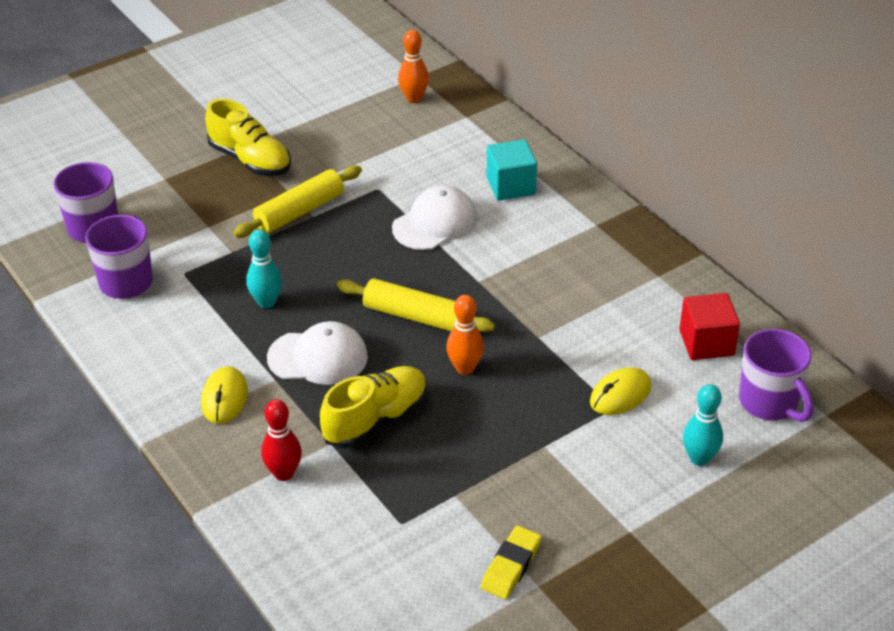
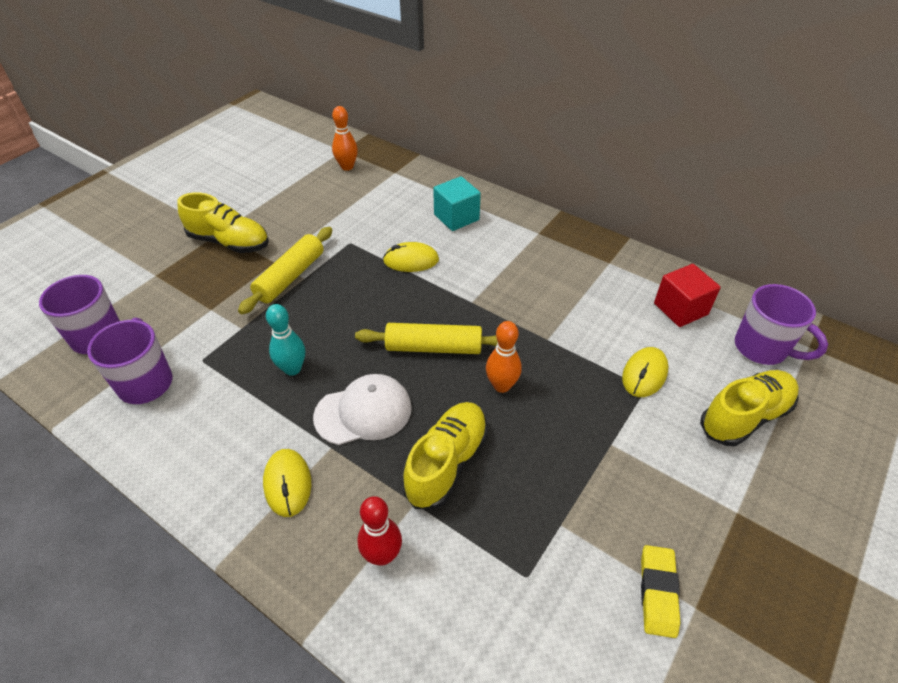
camera: 20 degrees left, 5 degrees up
(435, 223) = (411, 260): white cap -> yellow mouse
(699, 458) = (744, 416): turquoise bowling pin -> yellow shoe

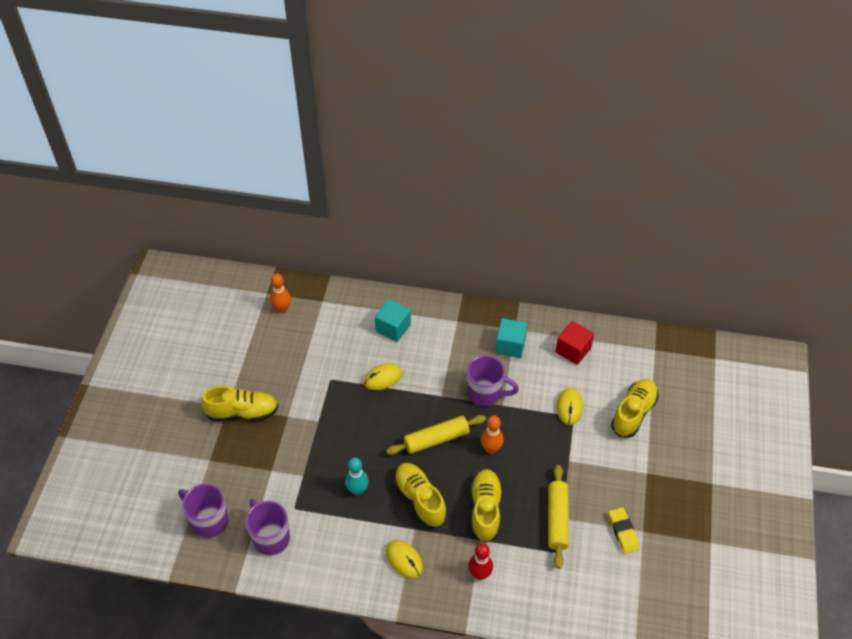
camera: 25 degrees left, 5 degrees up
(290, 277) = (308, 424): yellow rolling pin -> yellow rolling pin (557, 519)
(363, 412) = (420, 500): white cap -> yellow shoe
(594, 277) = (510, 345): none -> turquoise cube
(762, 348) = (629, 362): purple mug -> purple mug (485, 393)

